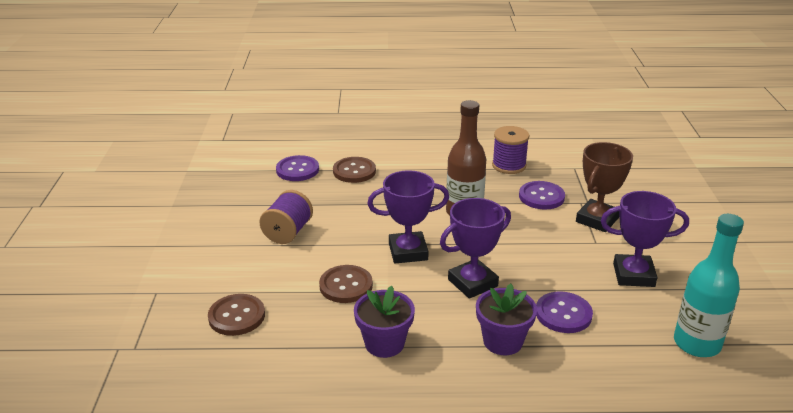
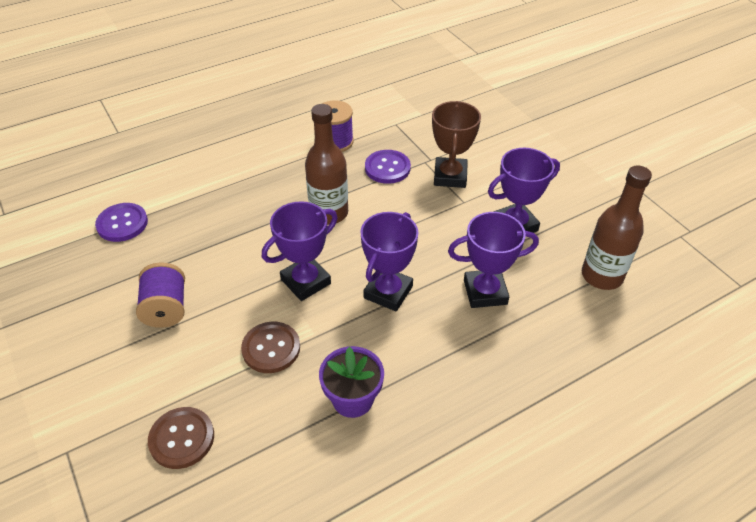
camera: 30 degrees left, 15 degrees up
(354, 171) = (186, 203): brown button -> none
(503, 341) = (454, 345): purple flower pot -> none
(563, 314) = (485, 292): purple button -> purple trophy
(697, 344) = (602, 276): turquoise bottle -> brown bottle

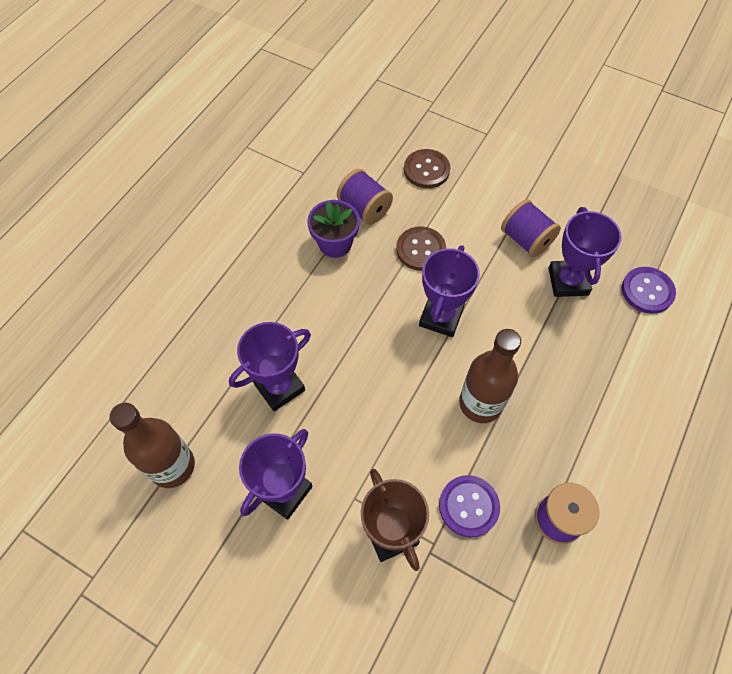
camera: 150 degrees right, 15 degrees up
(291, 425) = (364, 209): none -> purple spool
(388, 292) = (364, 342): purple trophy -> purple trophy (568, 281)

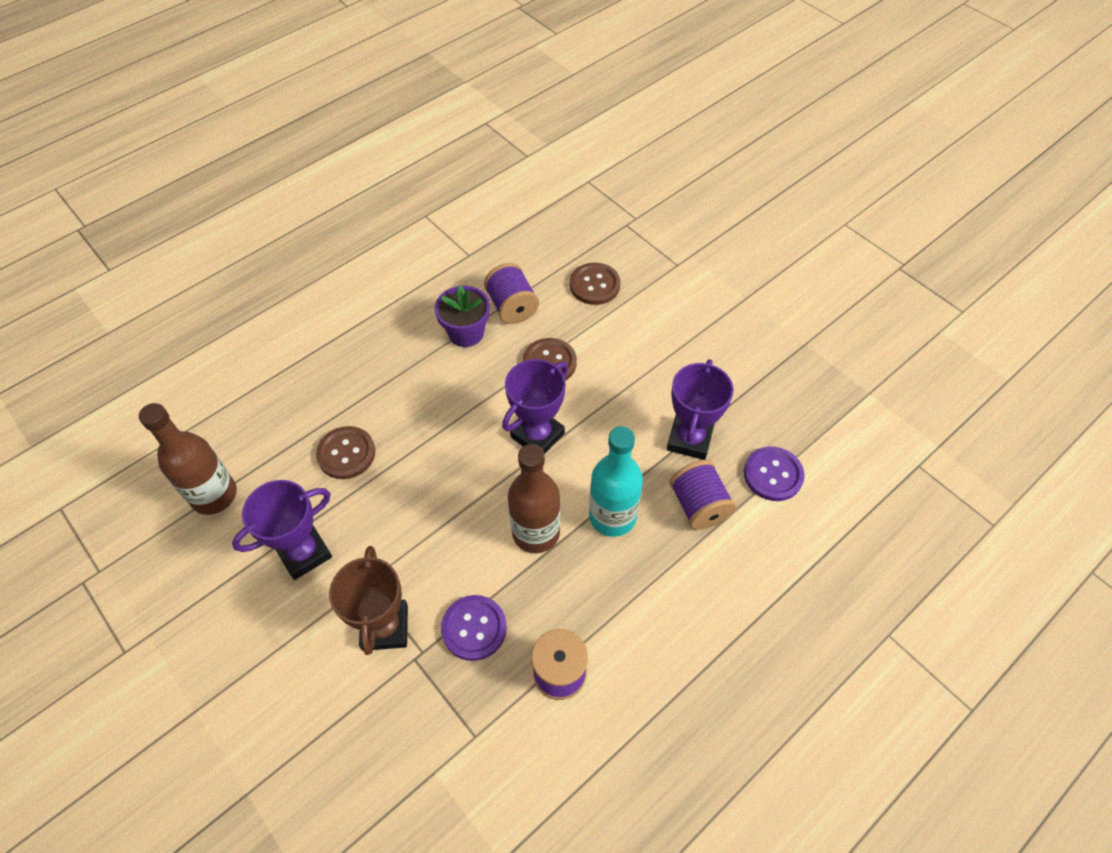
camera: 20 degrees right, 5 degrees down
(279, 387) = (346, 454): purple trophy -> brown button
(526, 240) = (665, 384): purple spool -> purple spool (698, 505)
(537, 368) = (612, 516): none -> turquoise bottle

